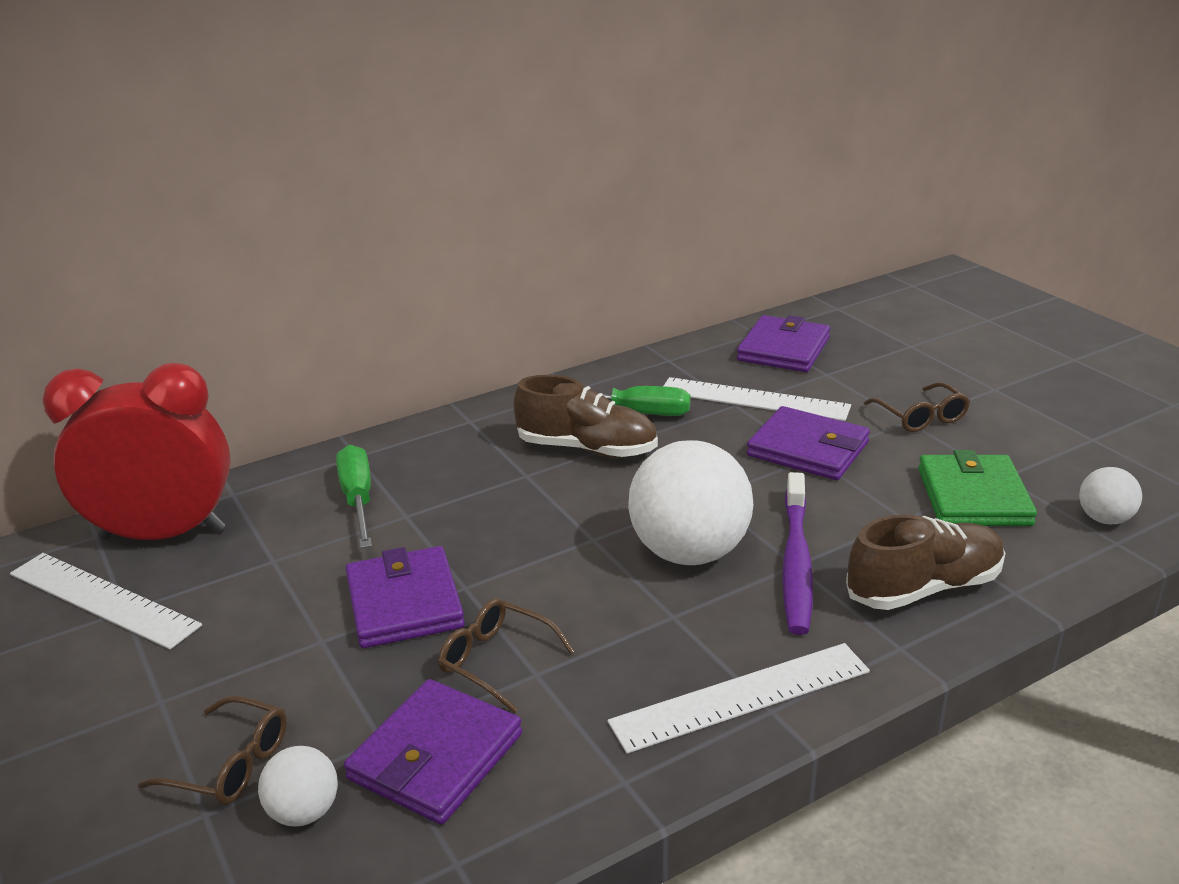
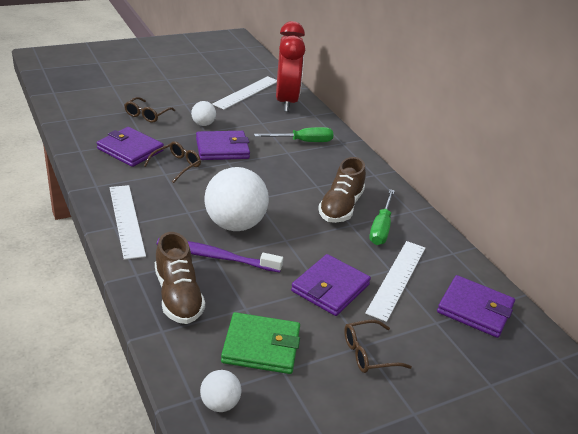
camera: 90 degrees right, 5 degrees up
(304, 812) = (118, 126): white ball -> white ball (203, 124)

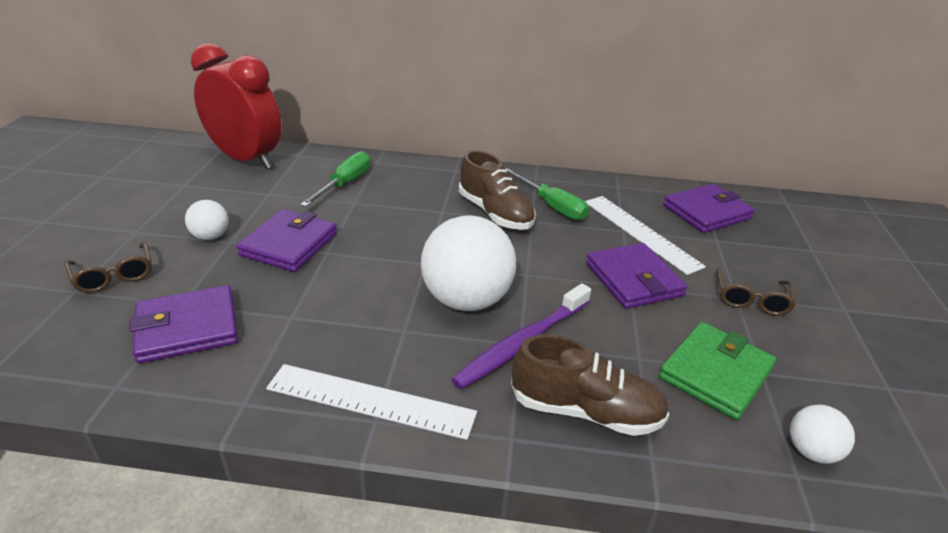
camera: 55 degrees left, 0 degrees up
(176, 166) = (283, 298): brown glasses -> none
(246, 92) = (184, 176): white ruler -> none

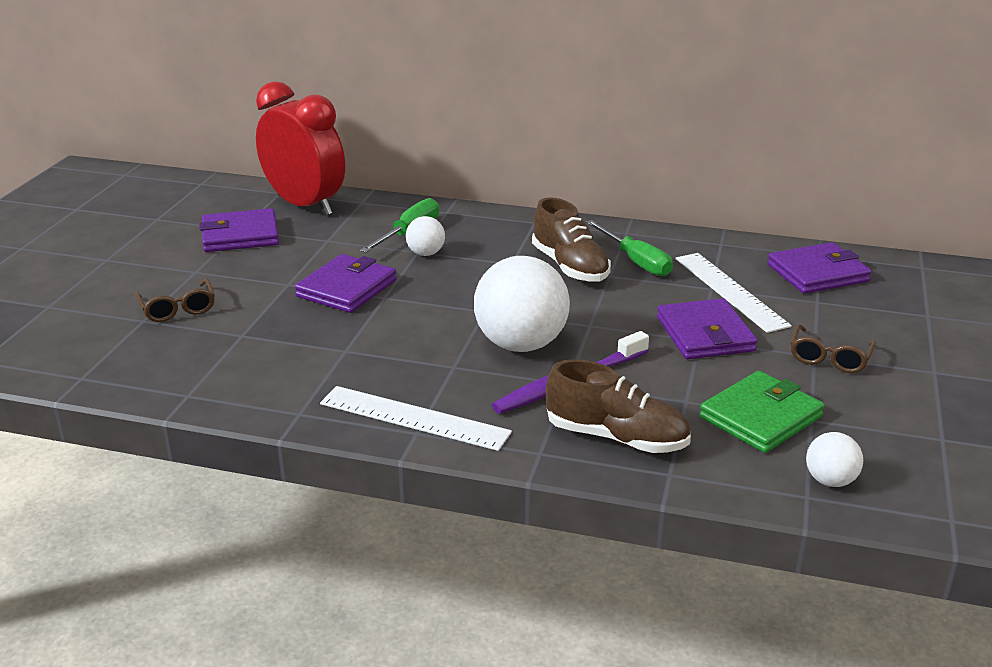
camera: 10 degrees right, 5 degrees down
(187, 328) = (248, 354): purple wallet -> purple wallet (240, 235)
(210, 236) = (268, 278): white ball -> white ball (426, 253)

